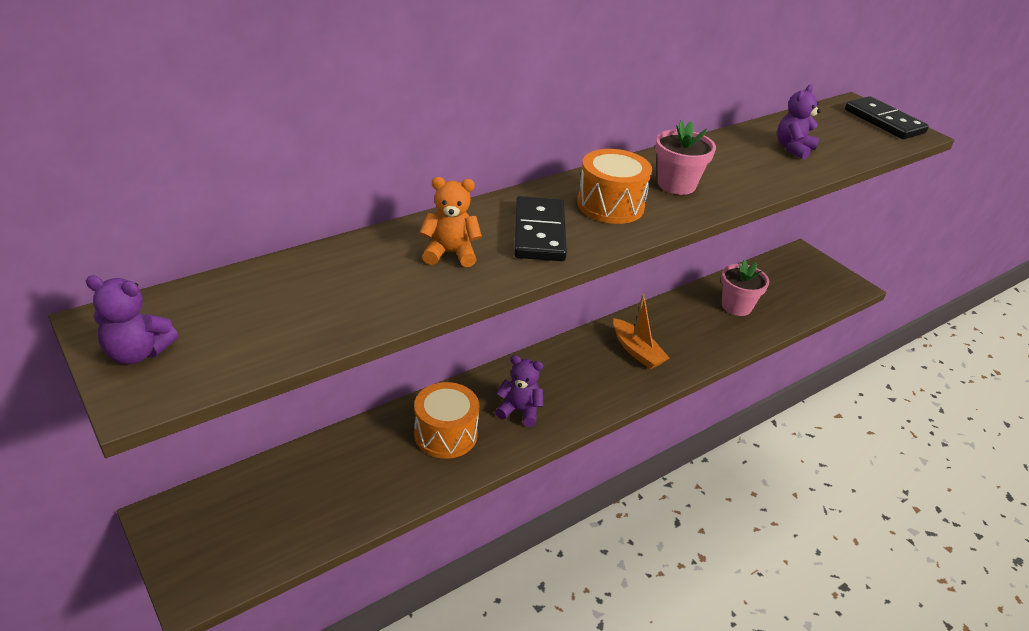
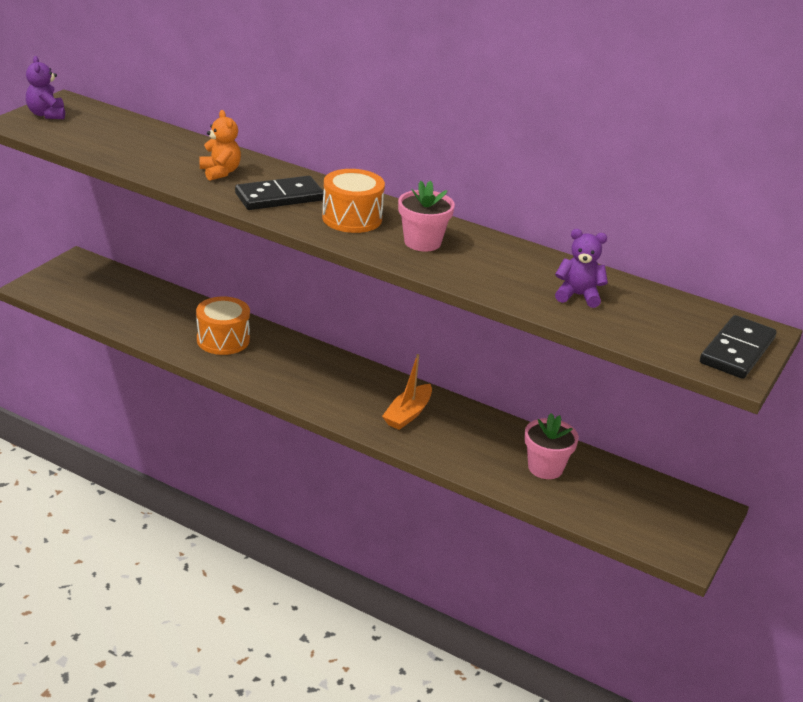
camera: 65 degrees right, 5 degrees down
(519, 411) = (275, 367): purple teddy bear -> none

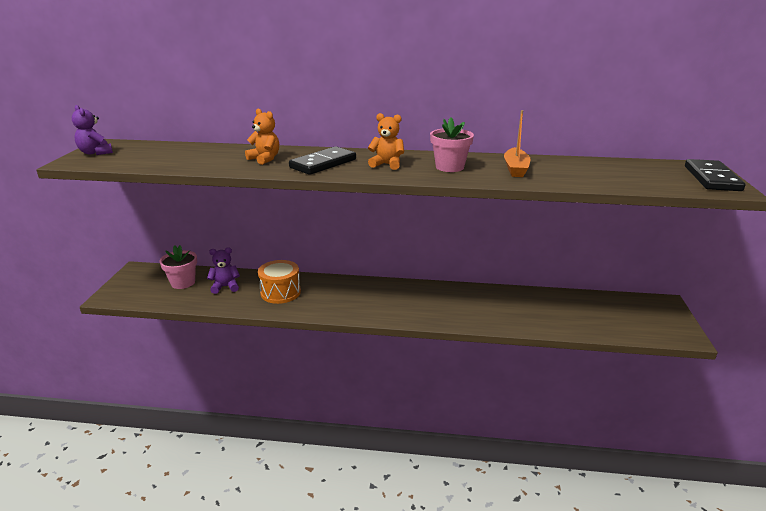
camera: 20 degrees left, 5 degrees down
(352, 218) = (387, 164): orange drum -> orange teddy bear
(408, 414) = (442, 303): orange boat -> orange boat (515, 169)
(545, 468) = (554, 309): pink flower pot -> pink flower pot (183, 282)
(578, 296) = (582, 173): purple teddy bear -> purple teddy bear (225, 287)

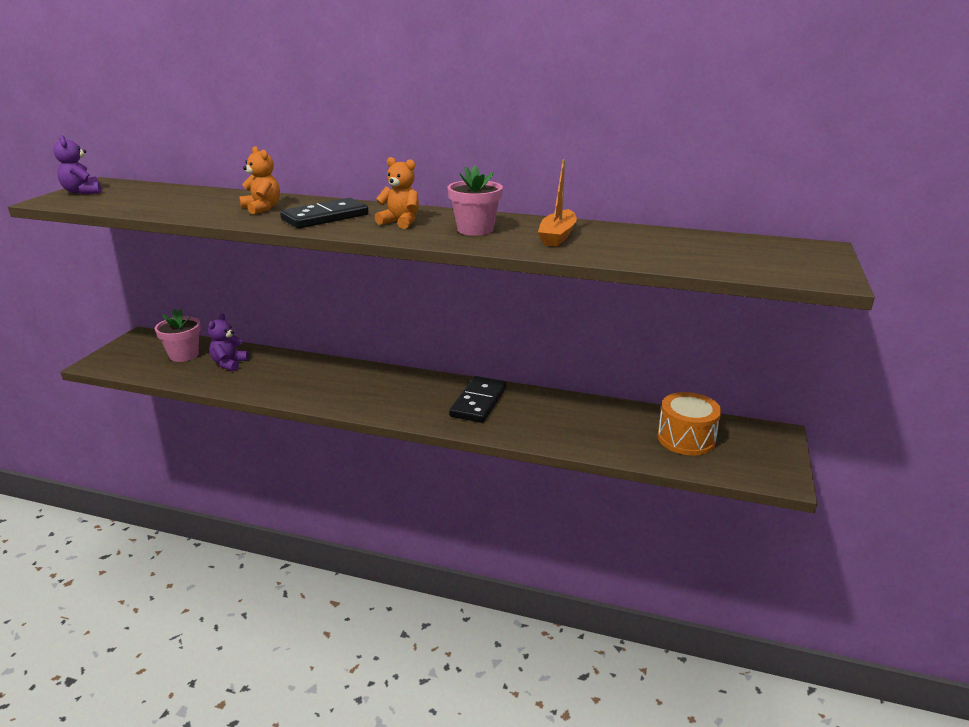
camera: 10 degrees right, 0 degrees up
(225, 287) = (229, 364): purple teddy bear -> purple teddy bear turned 75 degrees counterclockwise
(280, 292) = (289, 376): orange drum -> orange drum (686, 439)
(712, 178) = (814, 263): black domino -> black domino (478, 402)

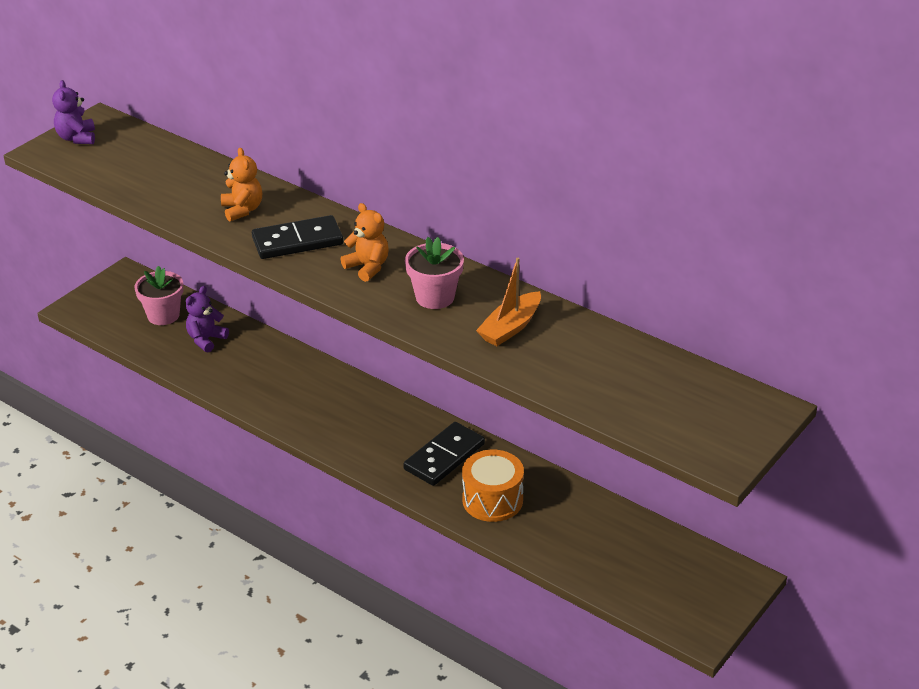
camera: 20 degrees right, 10 degrees up
(686, 439) = (637, 559): orange drum -> orange drum (492, 500)

